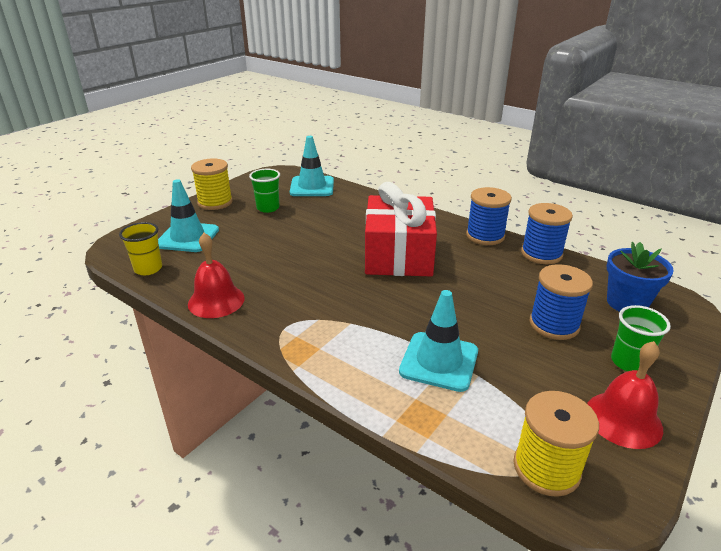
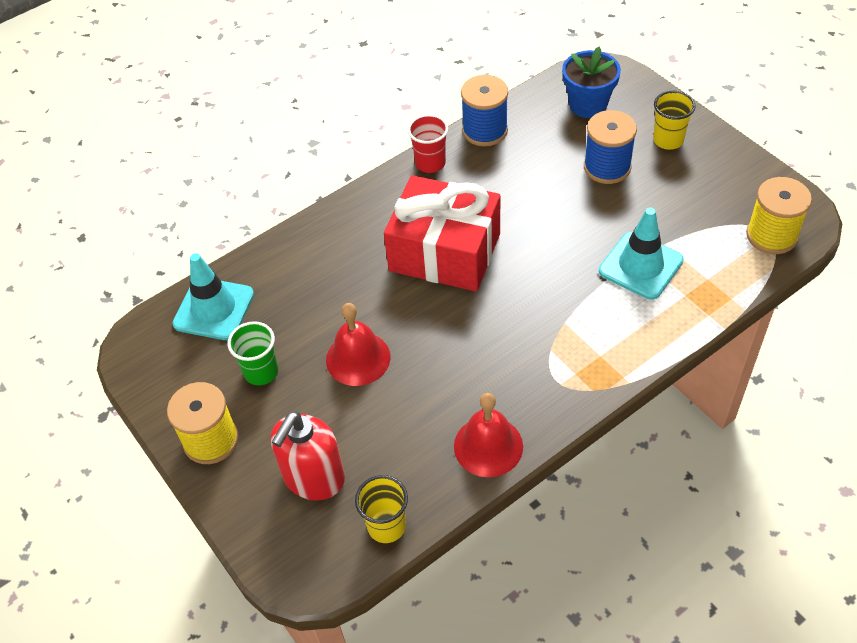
camera: 70 degrees left, 20 degrees up
(188, 237) = (313, 478): turquoise traffic cone -> red soap dispenser
(485, 236) = (430, 163): blue spool -> red cup
(623, 419) = (730, 172): red bell -> red bell (358, 358)
(628, 362) = (668, 140): green cup -> yellow cup

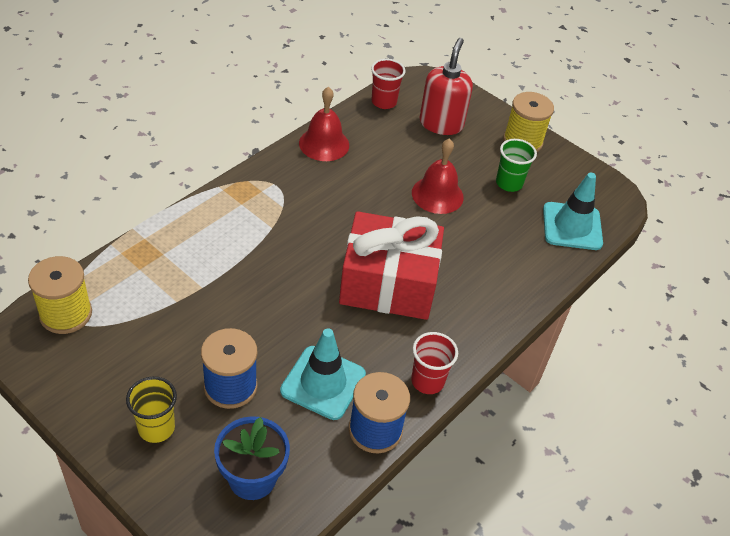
camera: 160 degrees right, 5 degrees down
(386, 526) = (384, 102): yellow cup -> red cup
(640, 266) = (201, 278): turquoise traffic cone -> turquoise traffic cone (323, 382)

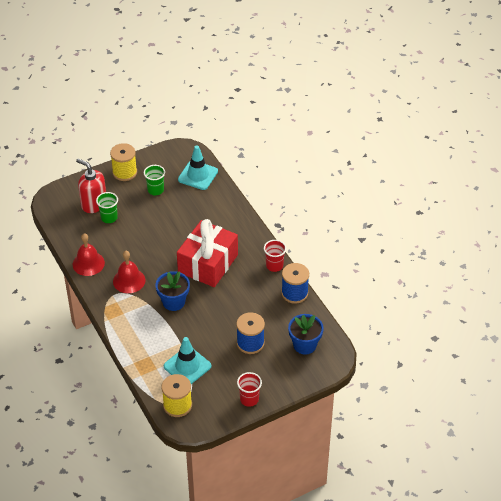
camera: 65 degrees left, 0 degrees up
(156, 428) = (264, 377): yellow cup -> none
(286, 258) = (173, 302): none -> blue flower pot
(323, 382) = (261, 306): turquoise traffic cone -> turquoise traffic cone (187, 366)
(384, 102) = (62, 225): red cup -> red cup (249, 399)
(423, 145) = (109, 218): none -> green cup
(437, 195) = (152, 224): red bell -> red bell (129, 280)

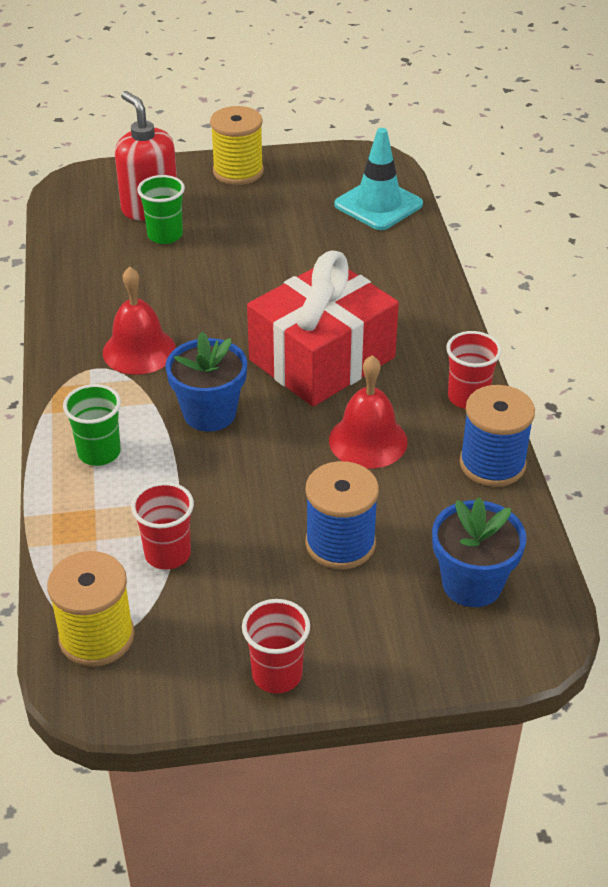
camera: 20 degrees right, 5 degrees down
(88, 263) = (77, 301): red bell -> red bell (368, 440)
(155, 190) = (281, 211): green cup -> green cup (99, 453)
(187, 366) = (167, 554): turquoise traffic cone -> red cup

